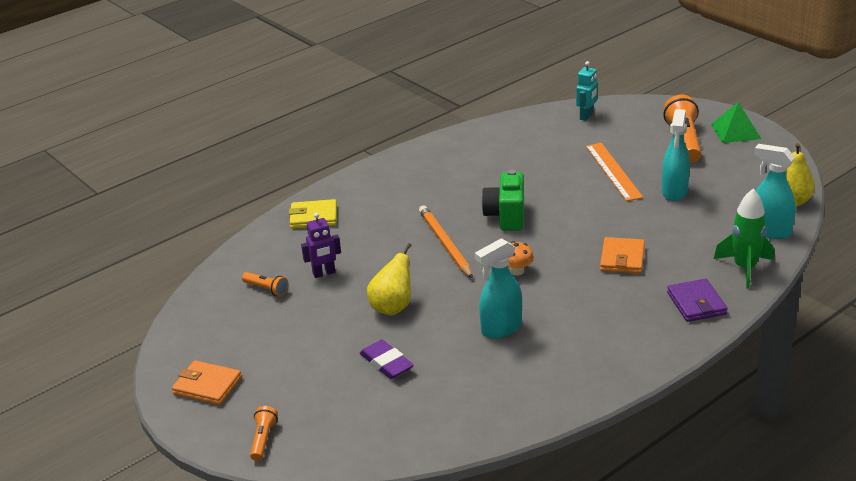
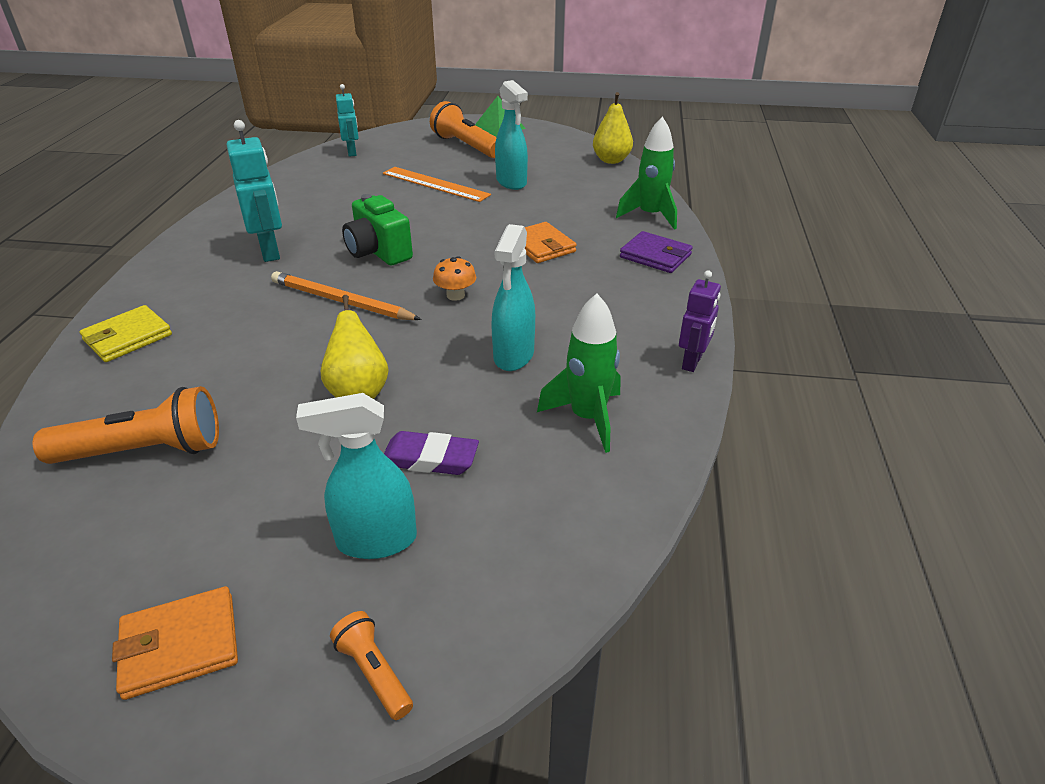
camera: 45 degrees left, 5 degrees up
(266, 289) = (144, 451): orange flashlight -> orange flashlight, size x1.96
(324, 273) = (216, 394): purple robot -> purple robot (692, 362)
(442, 187) = (270, 252): none -> turquoise robot
(494, 386) = (587, 418): none -> green rocket
(770, 231) = (627, 184): turquoise spray bottle -> turquoise spray bottle (376, 540)

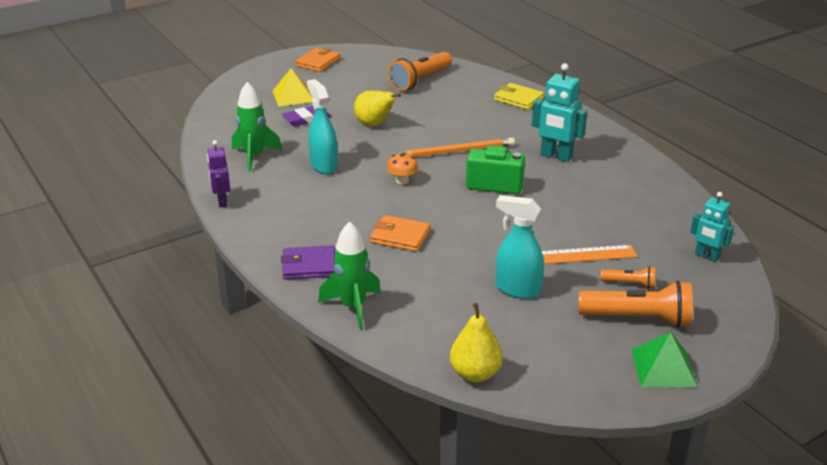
camera: 140 degrees right, 5 degrees down
(128, 337) = (518, 99): yellow wallet -> yellow wallet turned 60 degrees counterclockwise
(374, 672) = (253, 78): orange flashlight -> orange flashlight (629, 284)
(376, 540) = (293, 96): turquoise spray bottle -> yellow pyramid

